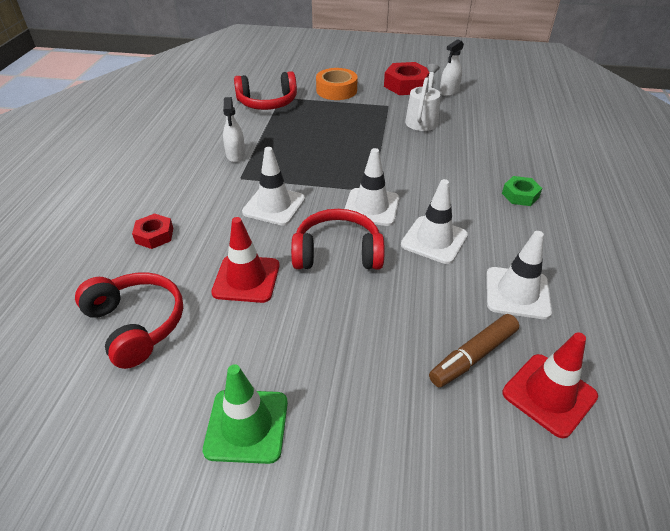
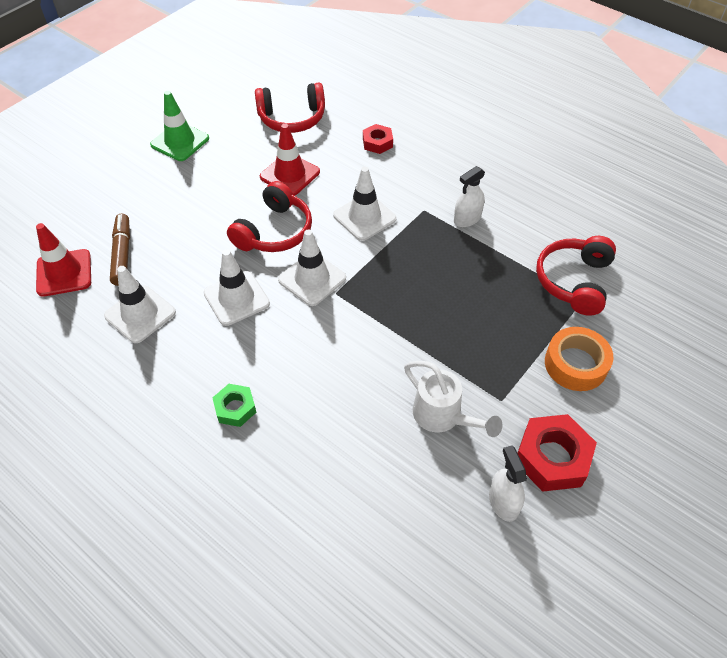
camera: 120 degrees right, 10 degrees up
(236, 155) = (467, 219): white spray bottle -> white spray bottle turned 60 degrees counterclockwise

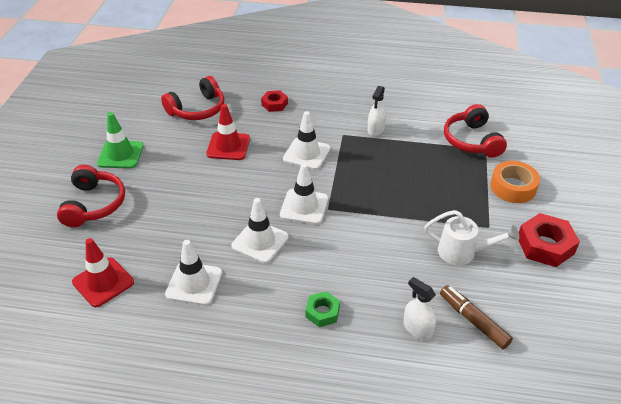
camera: 30 degrees left, 10 degrees down
(122, 254) = (142, 249): brown marker -> brown marker (473, 320)
(274, 231) = (249, 187): red headphones -> red headphones (94, 204)
(503, 502) = (540, 284): white spray bottle -> white spray bottle (417, 329)

